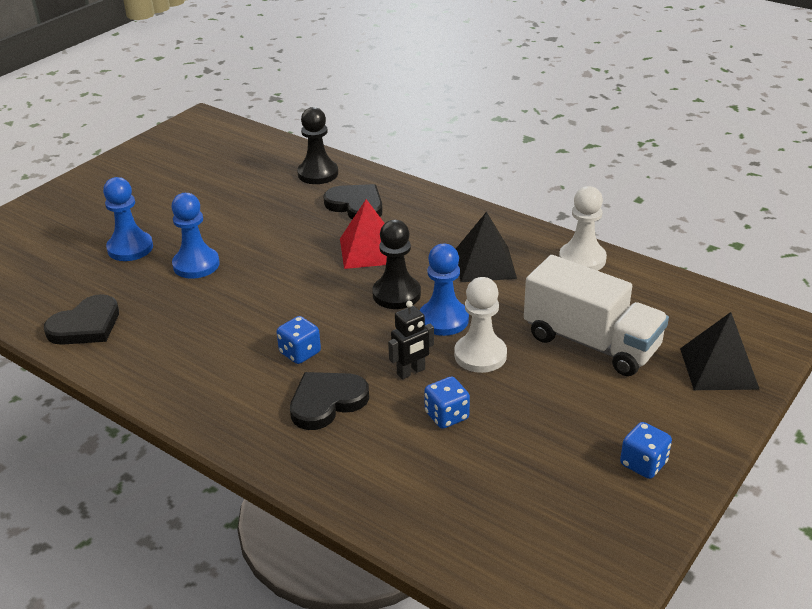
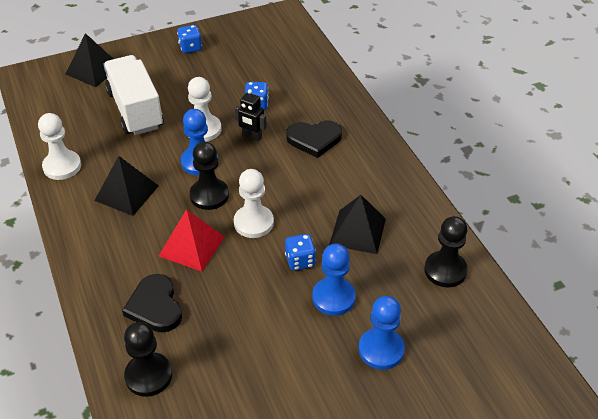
camera: 150 degrees left, 10 degrees up
(86, 325) = (445, 270): black heart -> black pawn
(203, 324) = (358, 231): none -> black pyramid
(300, 353) = (307, 178): blue dice -> blue dice (300, 261)
(325, 290) = (253, 223): none -> white pawn
(411, 372) = (252, 136): black robot -> black robot turned 150 degrees counterclockwise

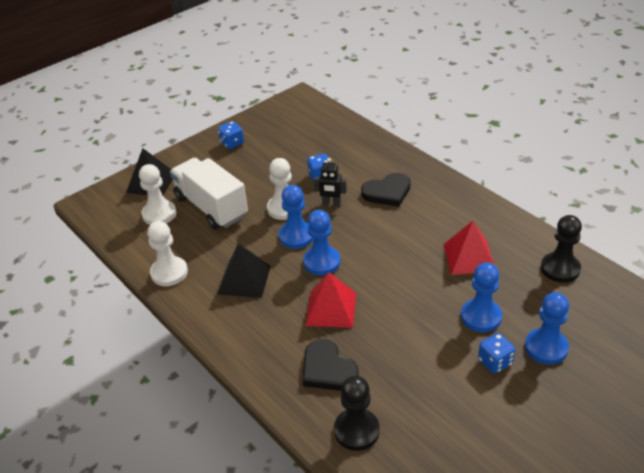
camera: 15 degrees left, 5 degrees down
(209, 195) = (322, 262): black pawn -> blue pawn
(253, 223) = (375, 274): white pawn -> white pawn (159, 214)
(300, 261) = (434, 294): blue dice -> blue dice (495, 362)
(358, 231) = (469, 257): black pyramid -> red pyramid

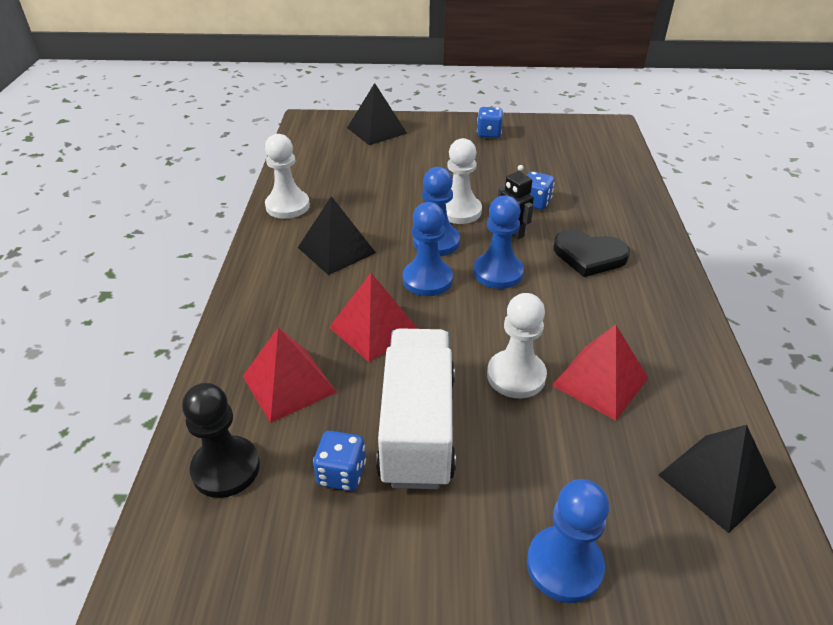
camera: 40 degrees right, 0 degrees up
(159, 214) = (347, 157): white pawn -> white pawn (516, 376)
(211, 207) = (396, 174): white truck -> white truck (418, 427)
(327, 369) = (289, 384): black heart -> red pyramid
(481, 317) = (525, 458): blue pawn -> blue pawn (498, 272)
(495, 362) = (471, 525): blue dice -> blue dice (341, 473)
(560, 269) = (716, 481): black pawn -> black pyramid

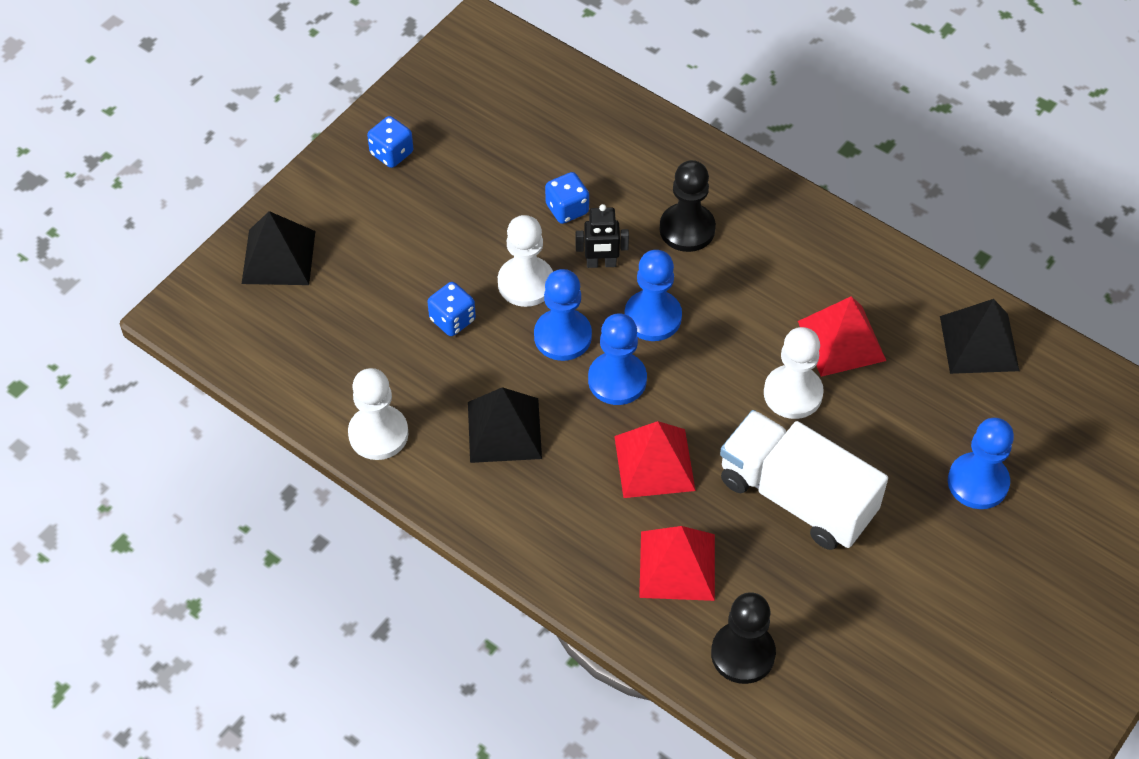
camera: 55 degrees left, 15 degrees up
(341, 473) = (806, 575): blue dice -> blue dice (452, 320)
(589, 256) = (687, 229): black heart -> black pawn

